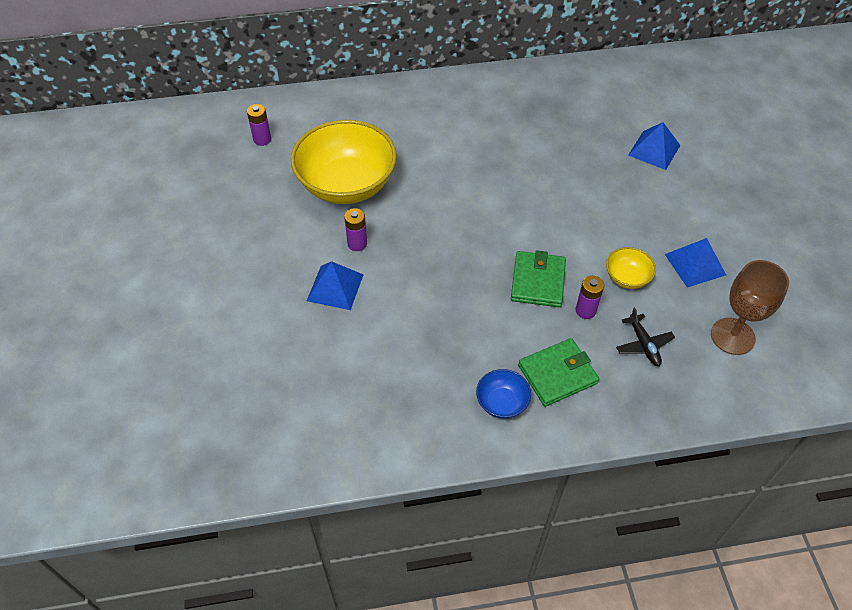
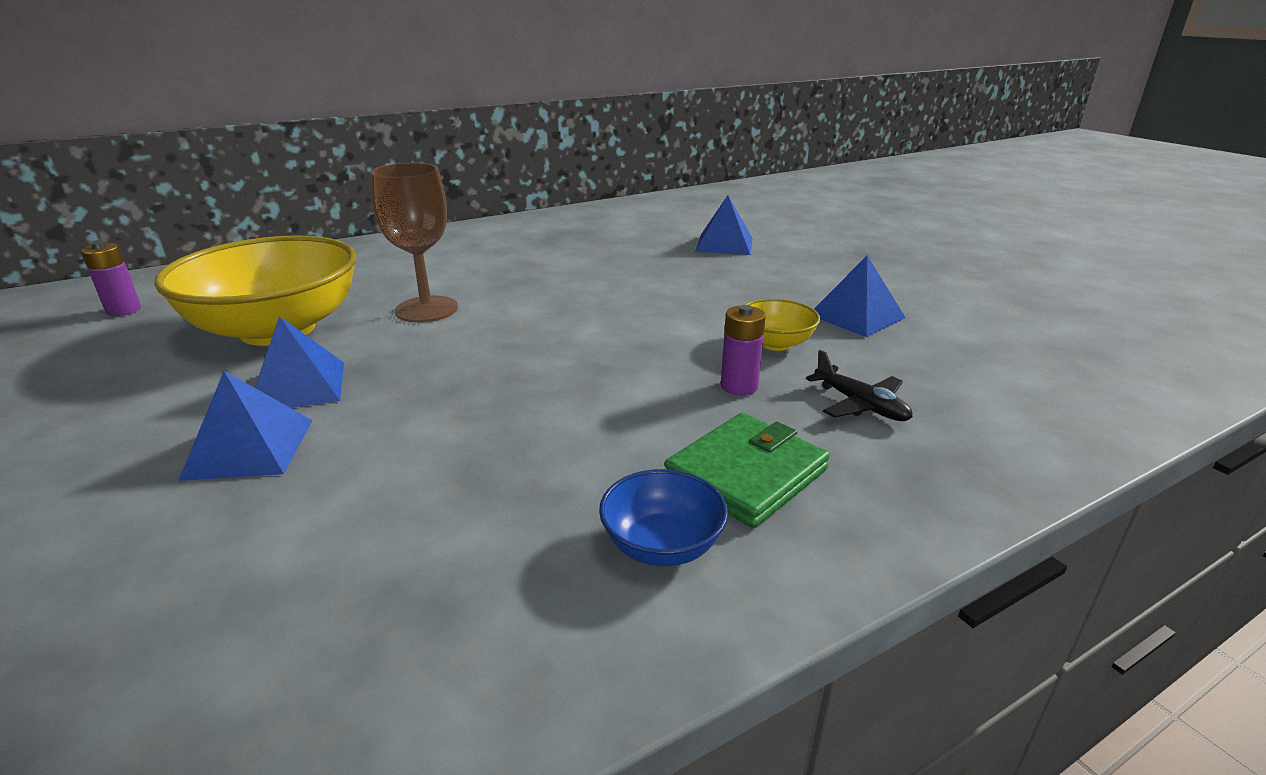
camera: 20 degrees left, 25 degrees down
(357, 244) = (298, 386): purple battery -> blue pyramid
(538, 281) = (641, 371): green wallet -> none
(732, 336) = (977, 370): brown goblet -> brown goblet (427, 309)

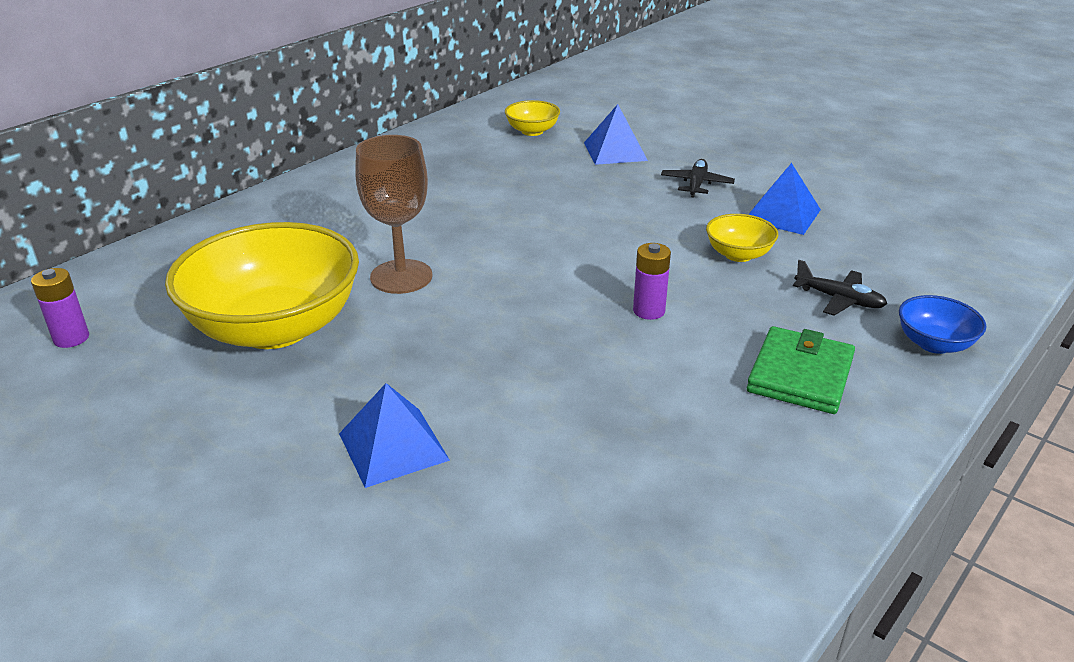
camera: 20 degrees left, 5 degrees up
(298, 386) = (368, 381): blue pyramid -> none
(661, 222) = (532, 131): none -> yellow bowl
(662, 545) = (785, 442): blue bowl -> blue bowl (934, 344)
(739, 386) = (740, 302): purple battery -> purple battery (649, 311)
(783, 279) = (696, 184): none -> black plane

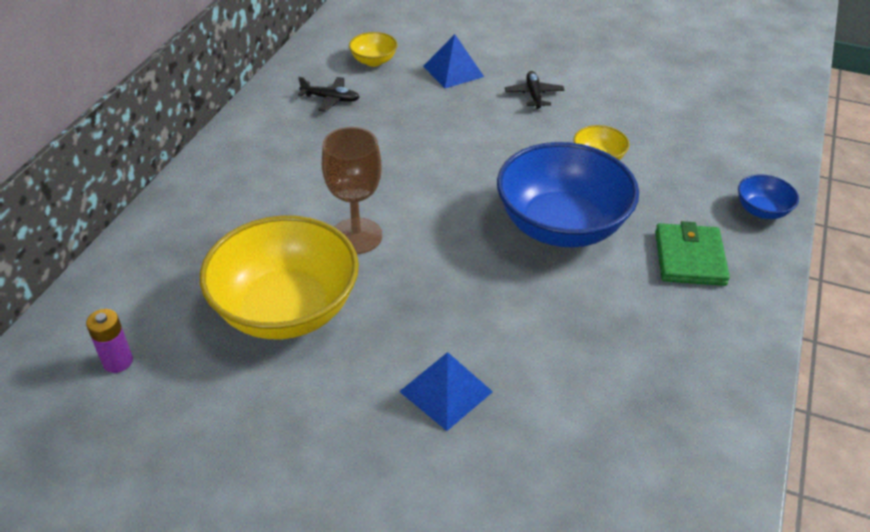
camera: 20 degrees left, 10 degrees up
(649, 311) = (561, 226): purple battery -> blue bowl
(782, 214) = (610, 113): blue pyramid -> none
(839, 299) = (685, 185): black plane -> black plane (330, 99)

